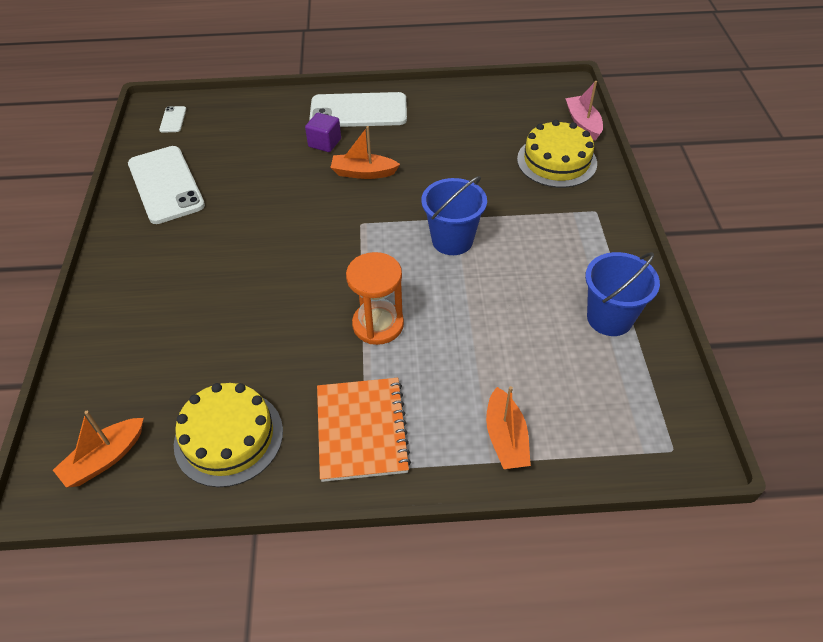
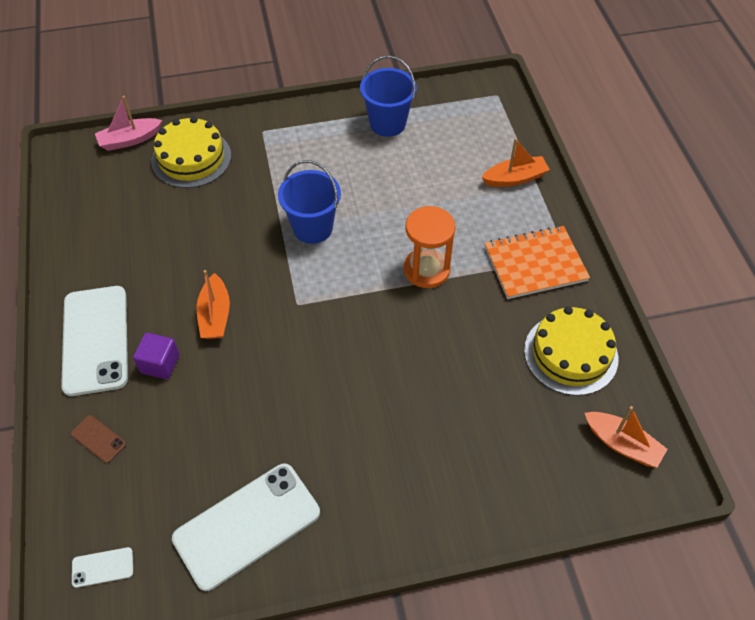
camera: 100 degrees left, 5 degrees up
(270, 115) = (98, 439): none -> brown phone

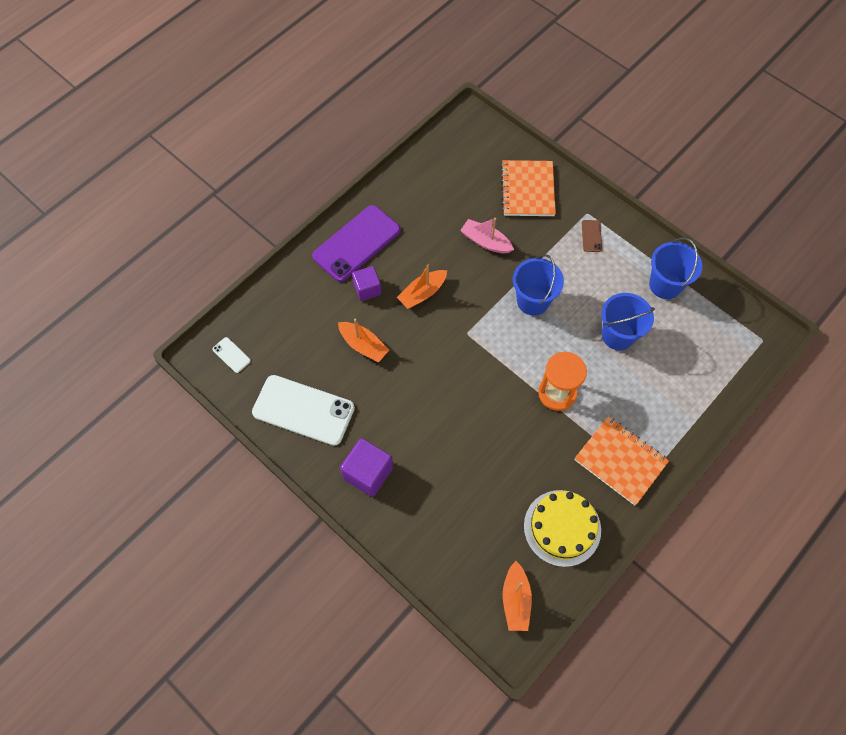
camera: 55 degrees right, 10 degrees up
(95, 340) = (356, 243): white phone -> purple phone
(98, 439) = (299, 295): brown phone -> brown phone (591, 236)
(130, 140) = (511, 144): pink boat -> pink boat (485, 242)
(191, 158) = (527, 190): yellow cake -> orange notebook
(379, 502) = (368, 473): none -> purple cube
(407, 186) = (618, 335): none -> blue bucket
(515, 178) = (689, 401): orange boat -> orange boat (363, 345)

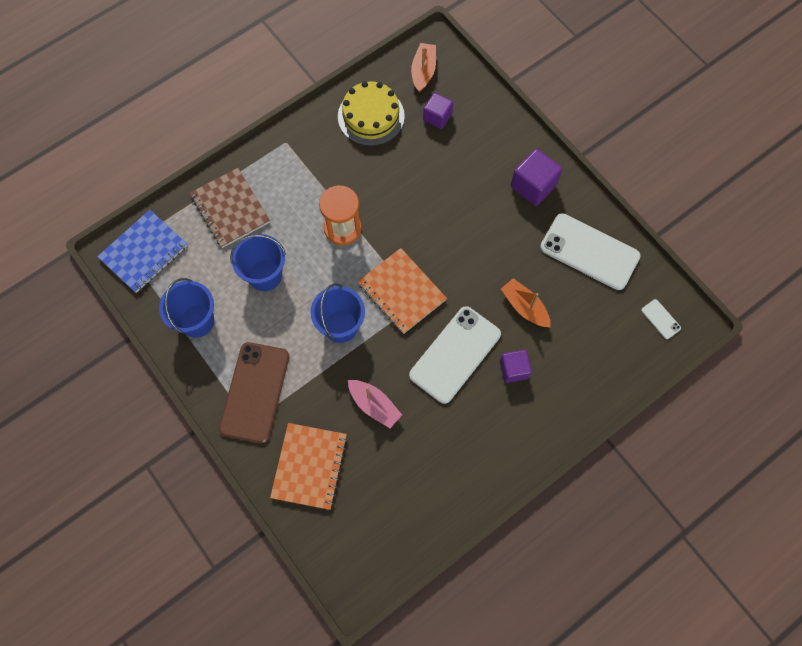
camera: 170 degrees left, 5 degrees up
(356, 243) = (519, 428): purple phone -> none
(422, 293) = (455, 354): orange boat -> white phone
(487, 540) = (437, 117): none -> purple cube
(591, 236) = (255, 392): brown phone -> brown phone, size x2.39
(620, 461) = (303, 160): orange notebook -> orange notebook (401, 292)
(676, 394) = (230, 209): none -> brown notebook
(741, 338) = (144, 252): none -> blue notebook

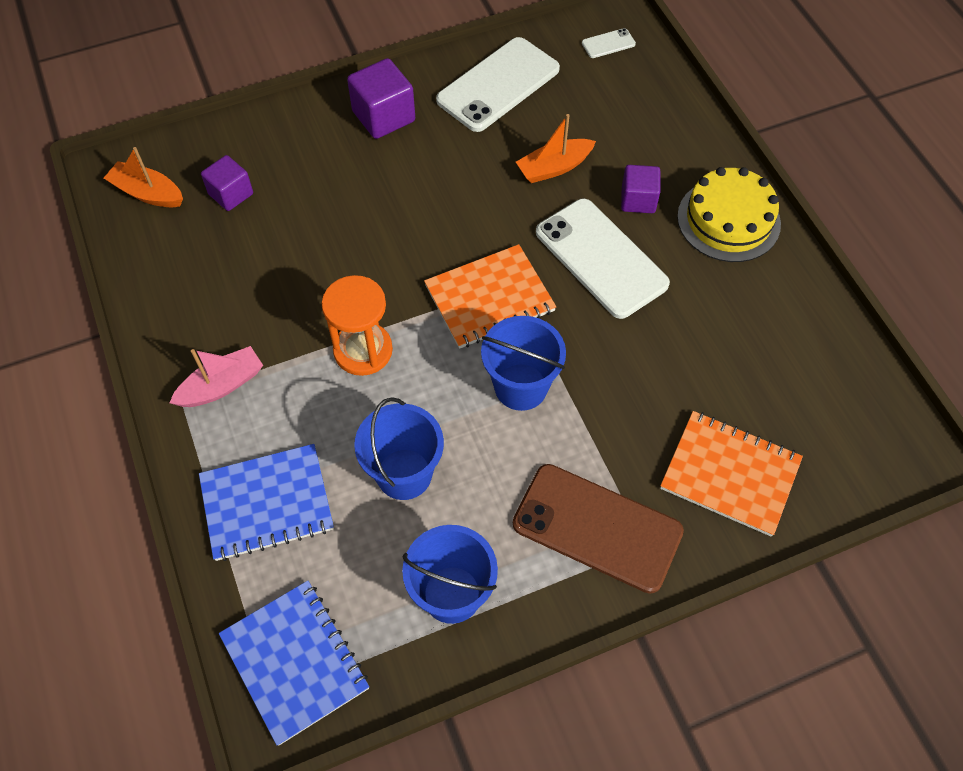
camera: 75 degrees left, 10 degrees down
(230, 209) = (267, 503): brown notebook -> blue notebook
(371, 116) = (190, 273): yellow cake -> yellow cake (728, 220)
(374, 405) = (653, 370): pink boat -> pink boat (221, 385)

